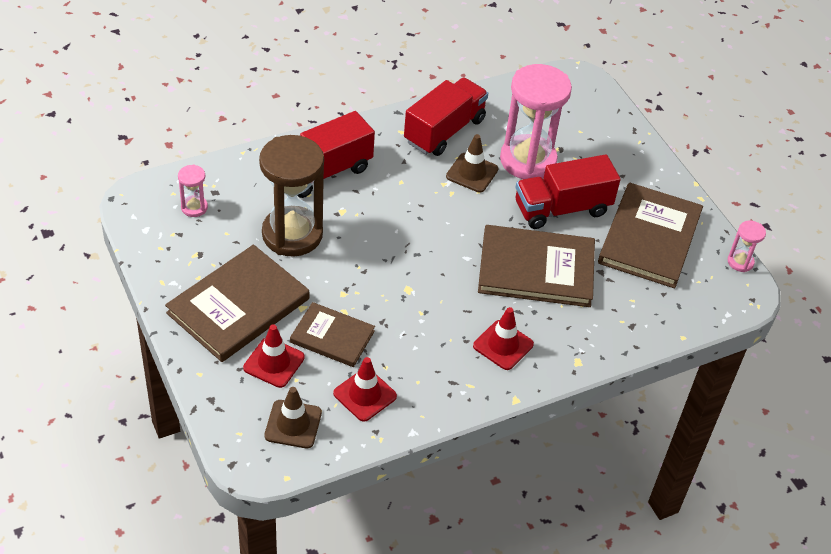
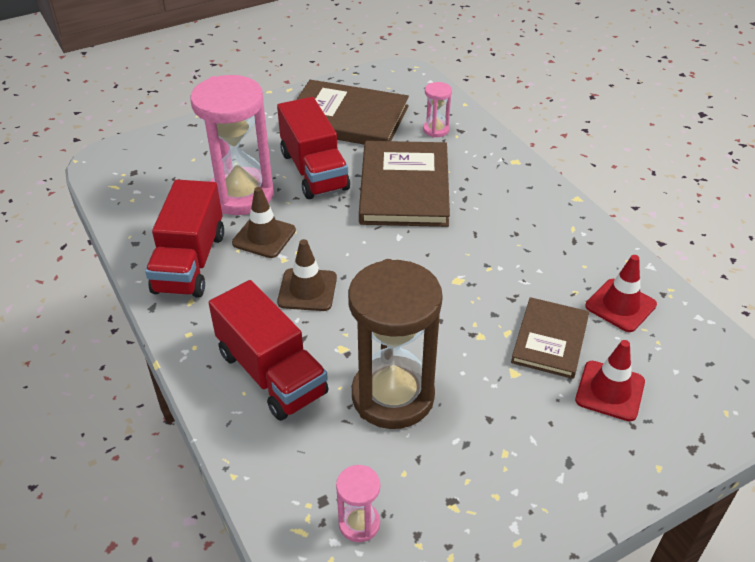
camera: 90 degrees left, 5 degrees down
(238, 306) = (533, 440): brown book -> none
(293, 424) = (689, 363): brown traffic cone -> brown traffic cone (307, 290)
(444, 131) = (190, 262): red truck -> red truck turned 120 degrees counterclockwise
(503, 345) = (513, 207): red traffic cone -> none
(740, 262) = (367, 72): pink hourglass -> pink hourglass (436, 130)

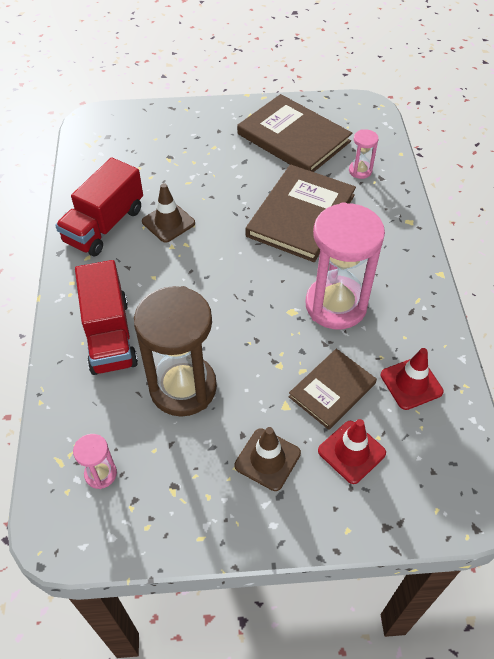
camera: 25 degrees right, 10 degrees up
(241, 195) = (172, 181): pink hourglass -> pink hourglass (336, 305)
(307, 290) = (173, 278): brown traffic cone -> brown traffic cone (267, 459)
(314, 171) = (239, 177): red truck -> none

